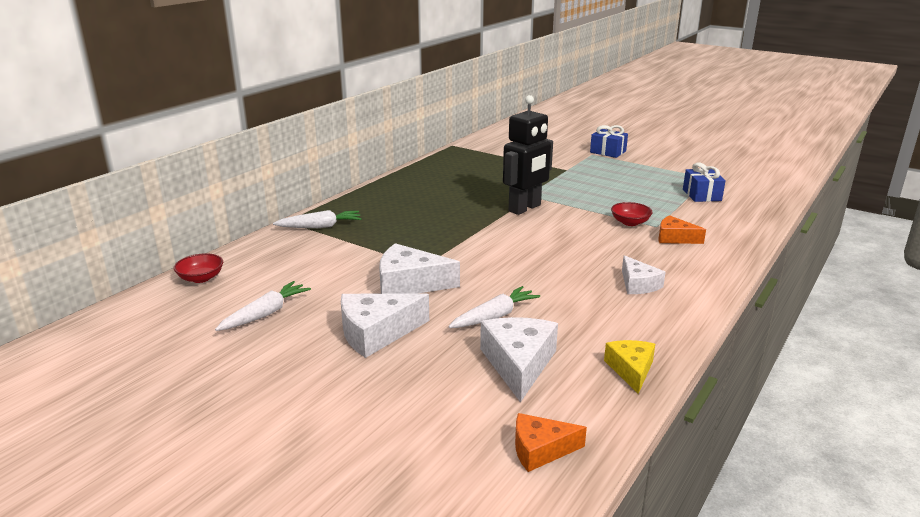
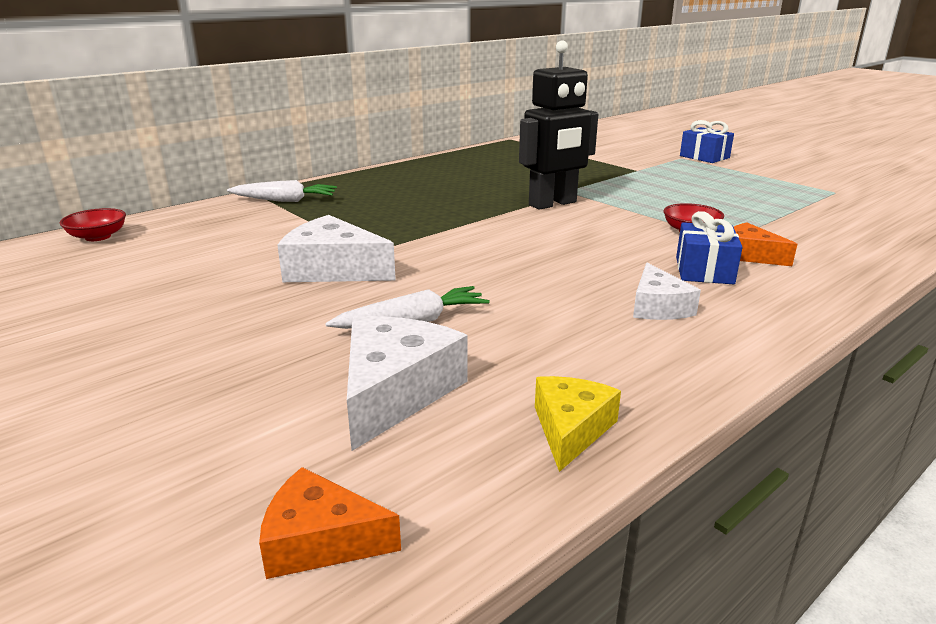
camera: 15 degrees right, 0 degrees up
(265, 314) = (124, 282): white carrot -> none
(376, 333) = (235, 322): white cheese -> none
(702, 195) = (816, 210): blue gift -> blue gift (704, 270)

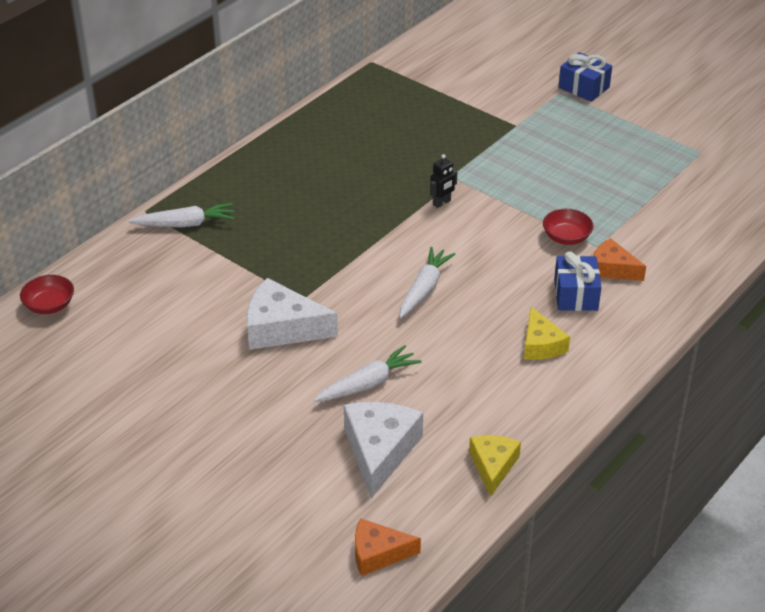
camera: 10 degrees left, 15 degrees up
(516, 254) = (424, 289): none -> white carrot
(553, 204) = (442, 203): black robot -> black robot, size x0.41
(658, 307) = (541, 345): white cheese -> yellow cheese

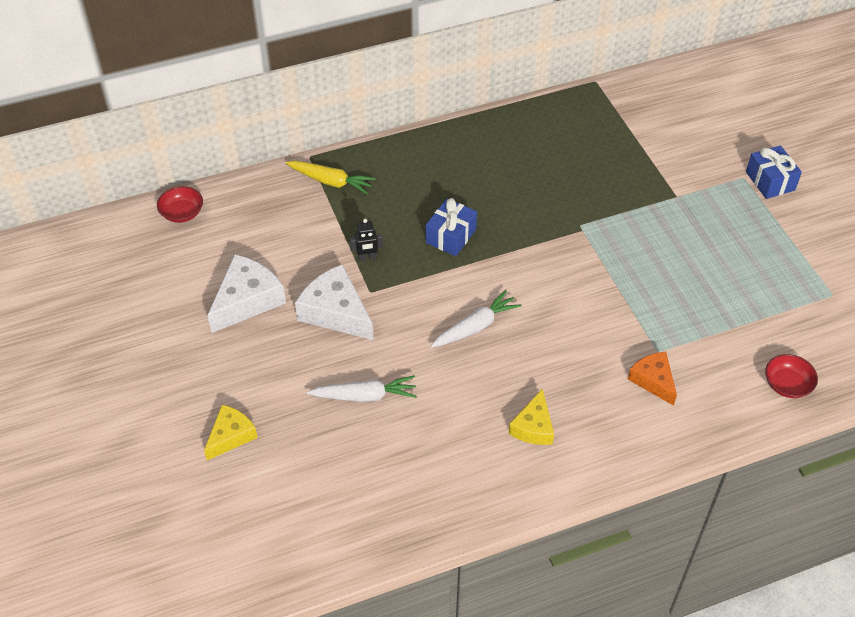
camera: 30 degrees right, 10 degrees up
(185, 224) = (331, 181): white carrot -> yellow carrot
(378, 553) = (261, 555): orange cheese -> none
(380, 451) = (329, 463): white cheese -> white cheese (247, 300)
(442, 203) = (552, 248): black robot -> black robot (367, 258)
(493, 466) = (407, 523): yellow cheese -> yellow cheese (231, 436)
(566, 237) = (636, 330): red bowl -> red bowl (787, 385)
(576, 295) = (601, 392): blue gift -> blue gift (451, 236)

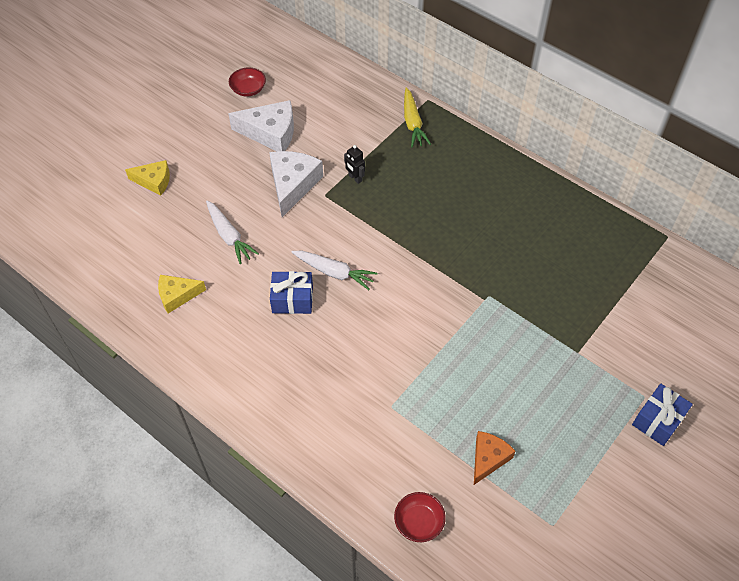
camera: 60 degrees right, 5 degrees up
(182, 213) = (323, 62): red bowl -> red bowl (248, 89)
(451, 236) = (413, 217): blue gift -> blue gift (292, 299)
(533, 427) = (262, 351): yellow cheese -> yellow cheese (177, 295)
(653, 380) = (358, 415): orange cheese -> orange cheese (488, 458)

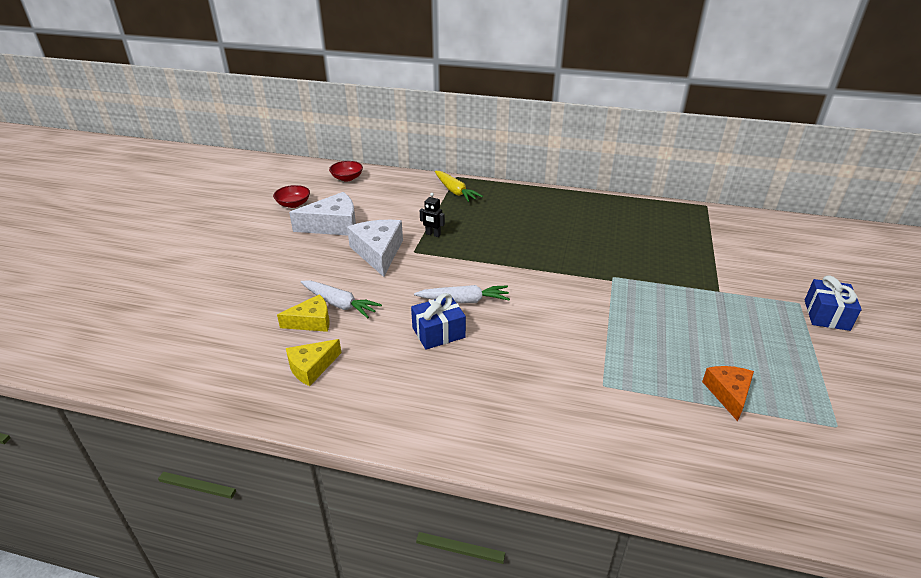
camera: 25 degrees left, 20 degrees down
(154, 181) = (232, 285): yellow cheese -> yellow cheese (311, 321)
(419, 522) = (720, 477): red bowl -> red bowl (347, 178)

